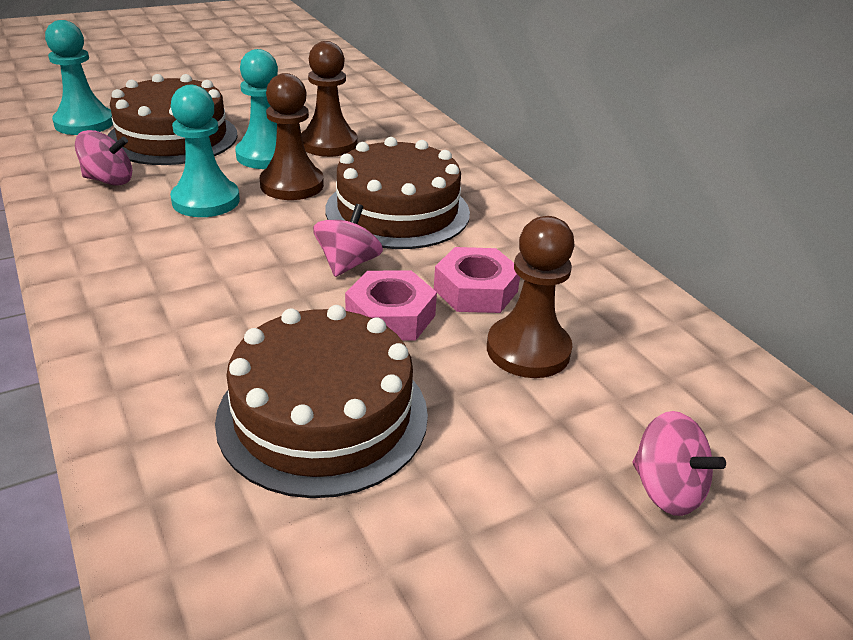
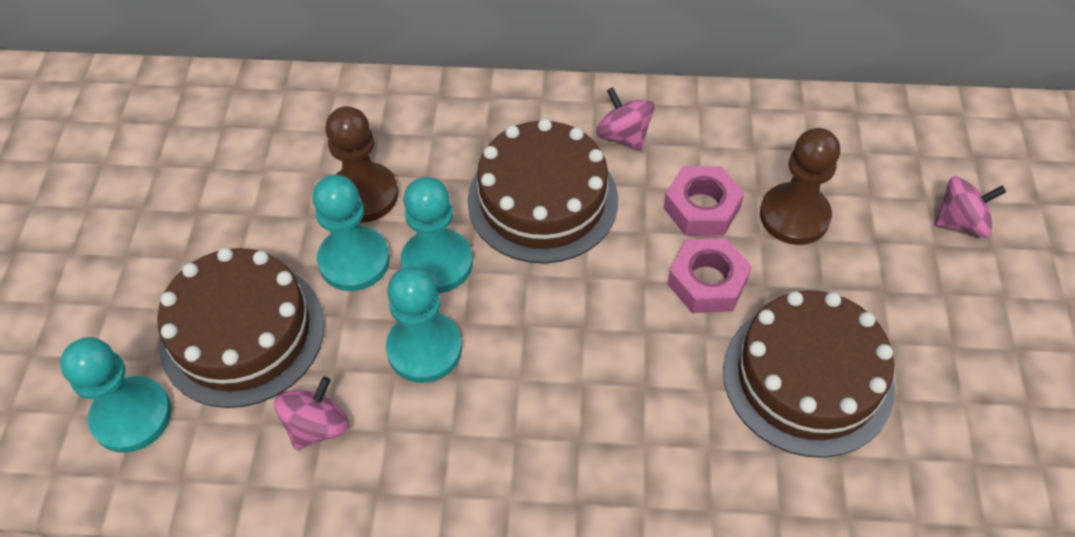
camera: 55 degrees left, 20 degrees up
(292, 185) = (437, 263): brown pawn -> turquoise pawn
(348, 264) = (613, 277): pink spinning top -> pink spinning top (623, 135)

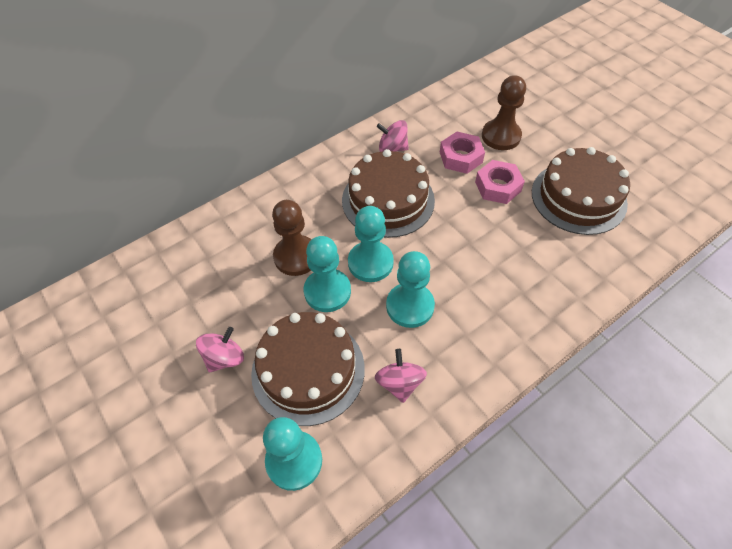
camera: 40 degrees left, 0 degrees up
(960, 222) = (563, 98): pink spinning top -> pink spinning top (224, 358)

